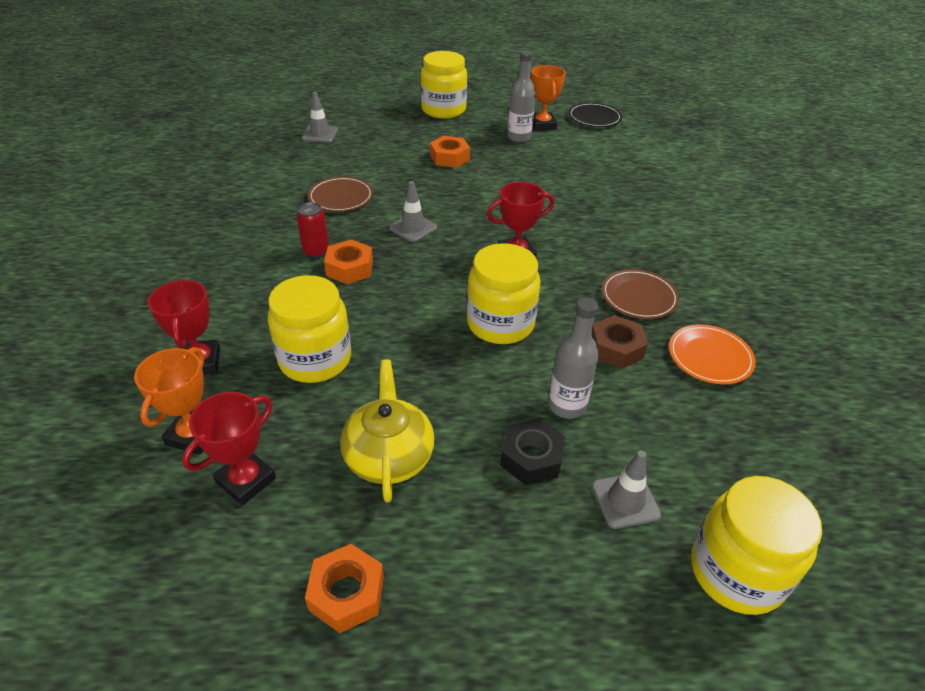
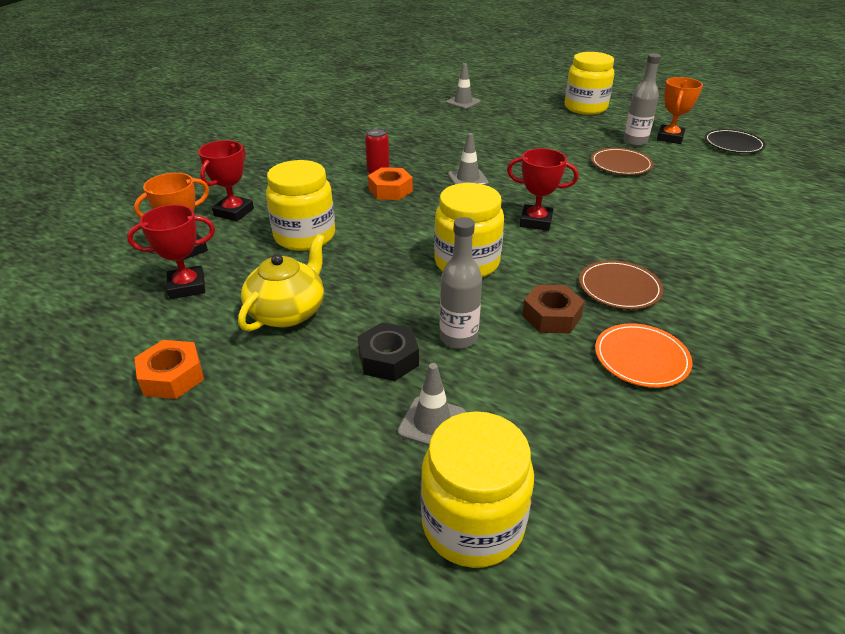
camera: 35 degrees right, 5 degrees down
(341, 197) = (434, 145): brown plate -> brown plate (621, 164)
(449, 158) = (553, 141): orange nut -> none

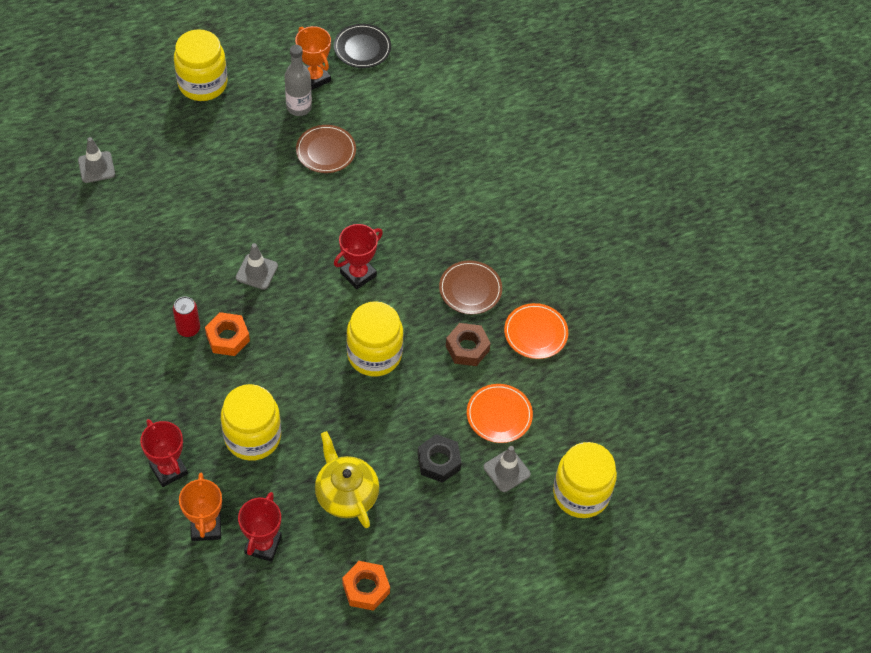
camera: 60 degrees left, 20 degrees up
(458, 338) = (448, 412): grey bottle -> none
(500, 379) = (499, 415): none -> orange plate

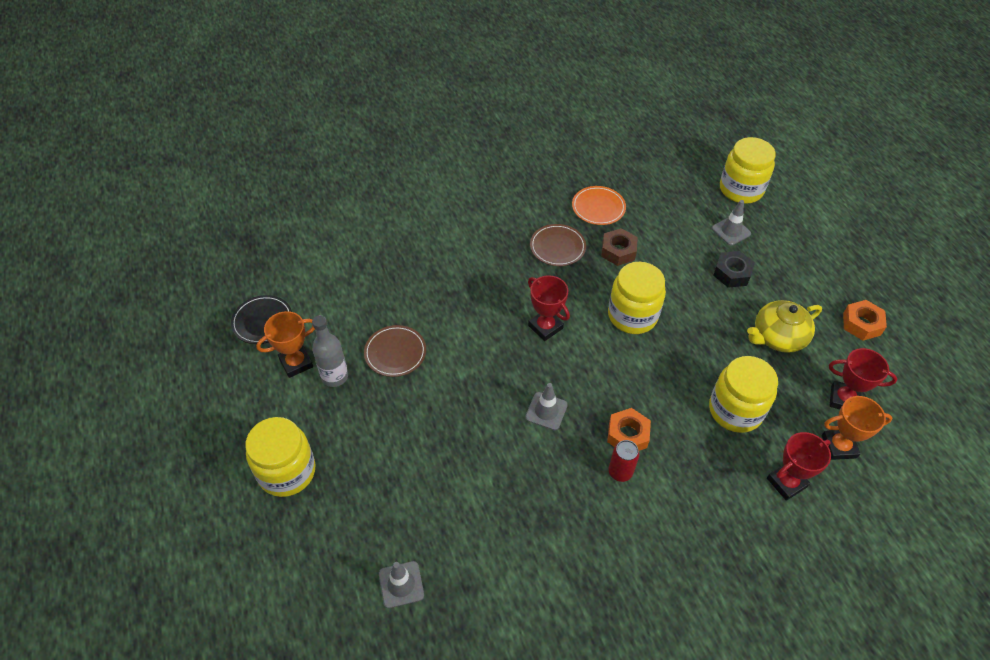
camera: 85 degrees left, 5 degrees down
(499, 415) = (680, 233): orange plate -> none

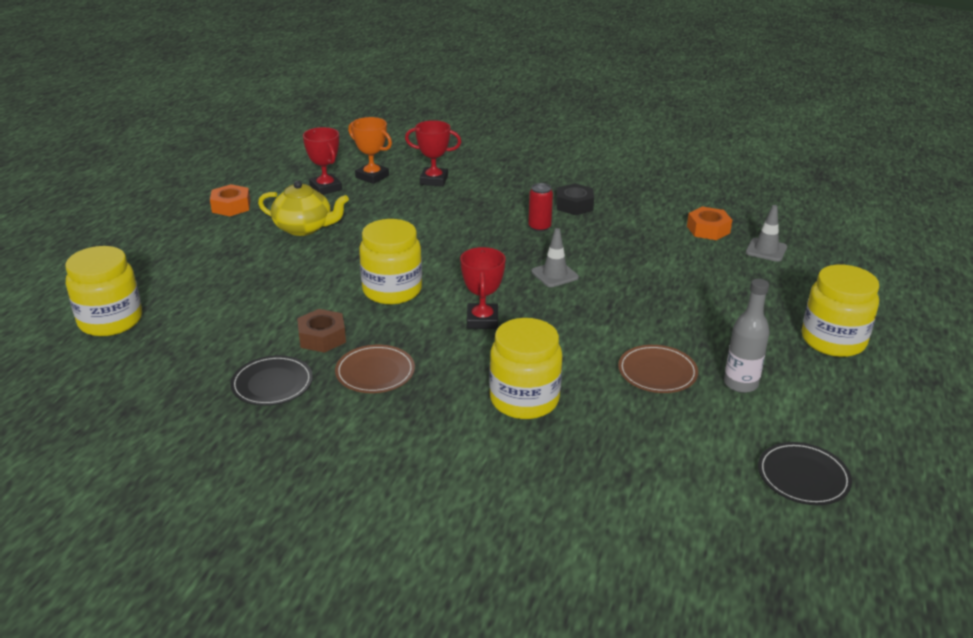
camera: 140 degrees left, 20 degrees down
(296, 363) = (779, 415): orange trophy -> none
(598, 207) = (272, 384): orange plate -> black plate
(627, 435) = (507, 238): orange nut -> orange nut (708, 229)
(731, 231) = (193, 298): grey traffic cone -> none
(732, 273) = (257, 273): black nut -> black nut (574, 205)
(735, 410) = (408, 214): yellow jar -> yellow jar (524, 400)

